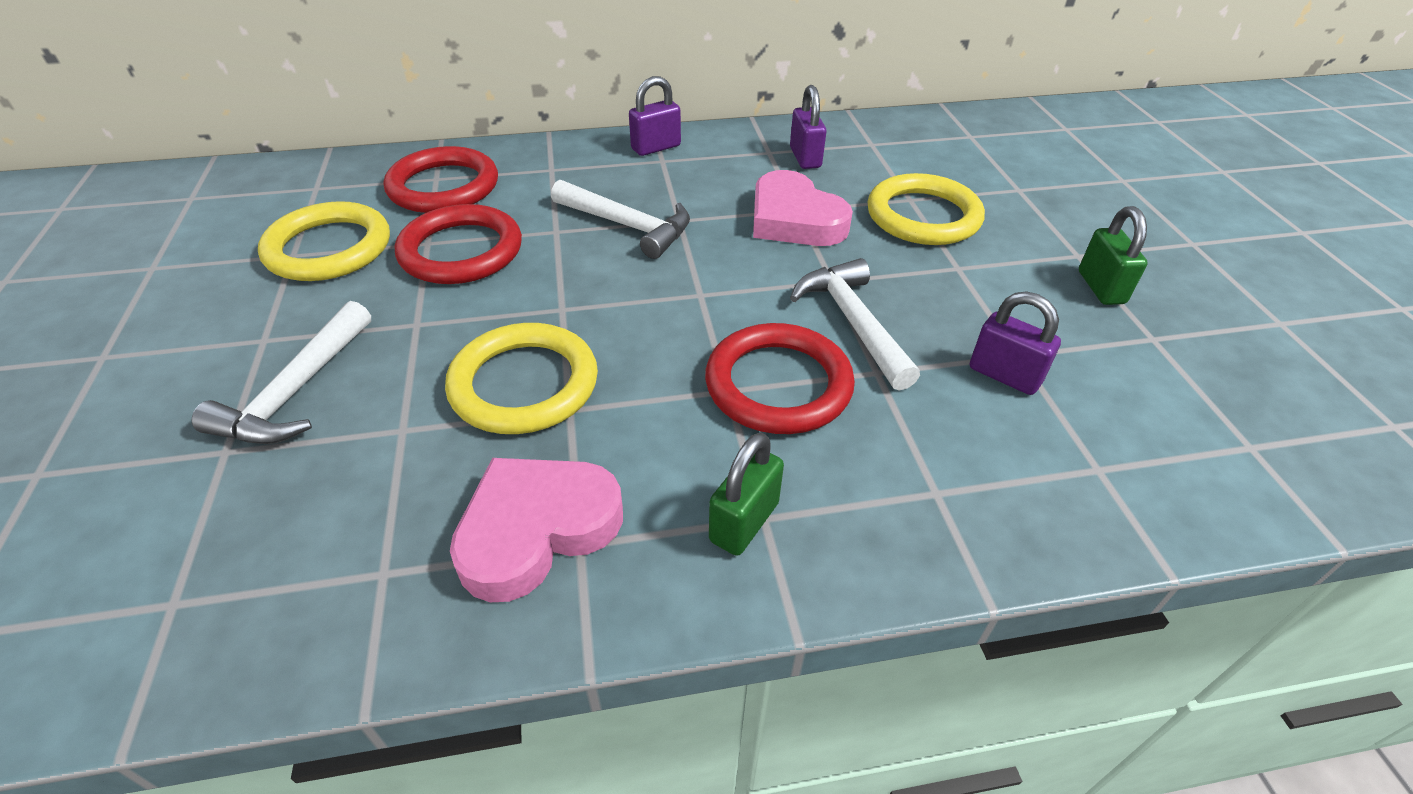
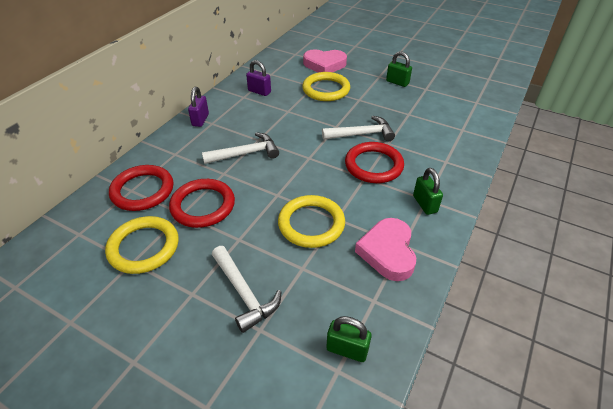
camera: 50 degrees left, 0 degrees up
(230, 592) = (347, 349): none -> green padlock
(794, 219) = (293, 115): pink heart -> pink heart (324, 65)
(853, 323) = (361, 134): white hammer -> white hammer turned 150 degrees clockwise
(1004, 375) = (414, 121): purple padlock -> none

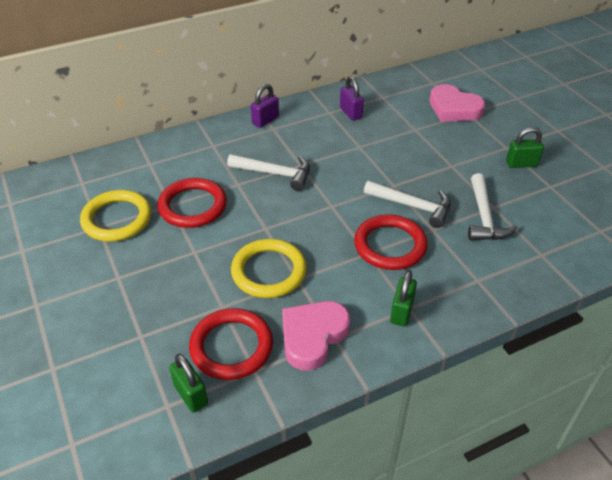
camera: 35 degrees right, 0 degrees up
(142, 190) = (158, 168): red ring -> red ring (231, 346)
(244, 293) = (156, 300): white hammer -> white hammer (484, 217)
(326, 89) = (425, 139): yellow ring -> none
(397, 82) = (521, 164): green padlock -> green padlock turned 75 degrees counterclockwise

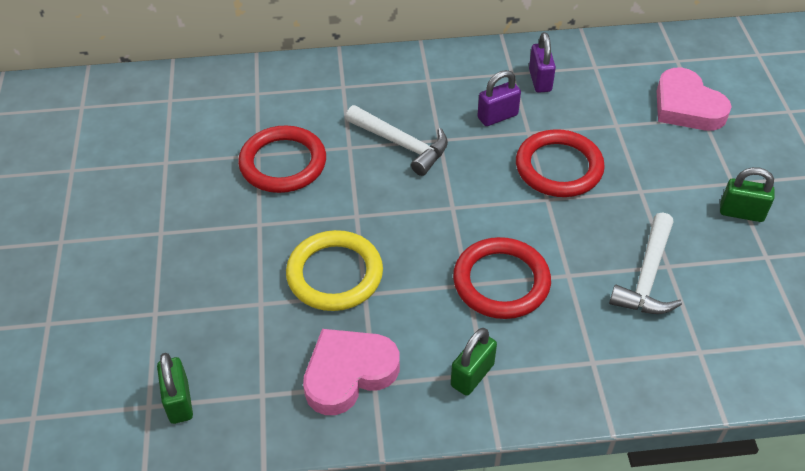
camera: 20 degrees right, 5 degrees up
(117, 219) = (189, 157): yellow ring -> none
(231, 346) = (249, 357): red ring -> red ring (559, 167)
(265, 120) = (423, 66): purple padlock -> purple padlock (497, 116)
(412, 206) = (557, 235): white hammer -> none

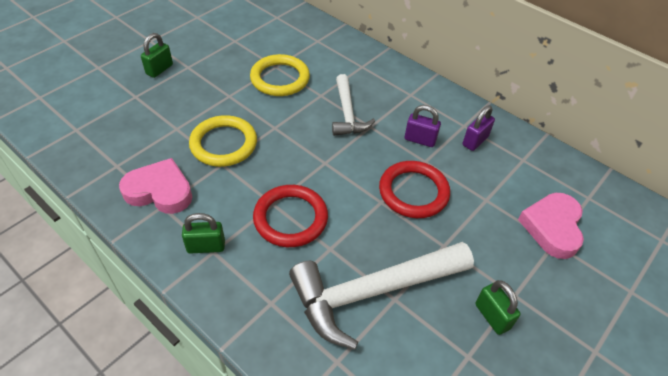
camera: 45 degrees right, 0 degrees up
(179, 401) = (87, 138): green padlock -> green padlock (159, 69)
(283, 163) = (280, 78): red ring -> yellow ring
(647, 276) = (372, 292): white hammer -> white hammer, size x1.71

